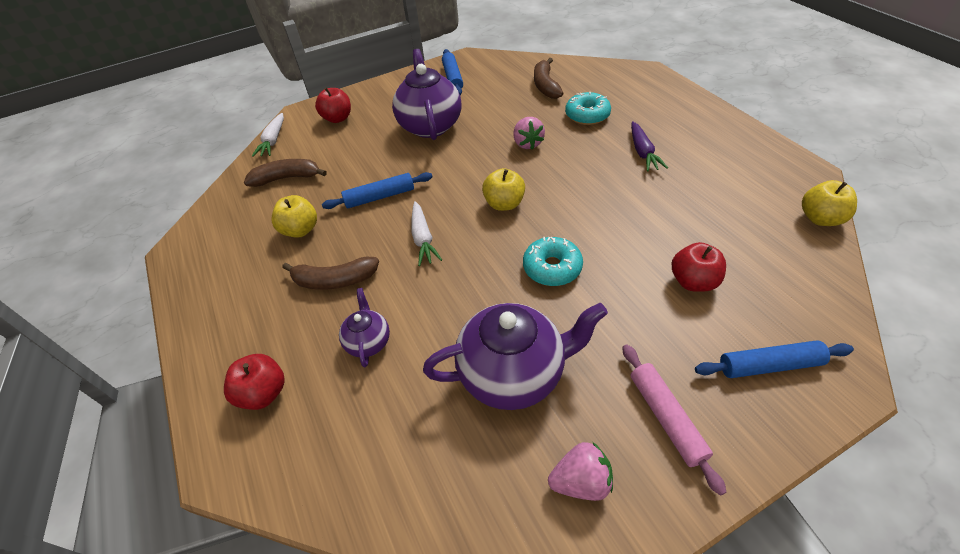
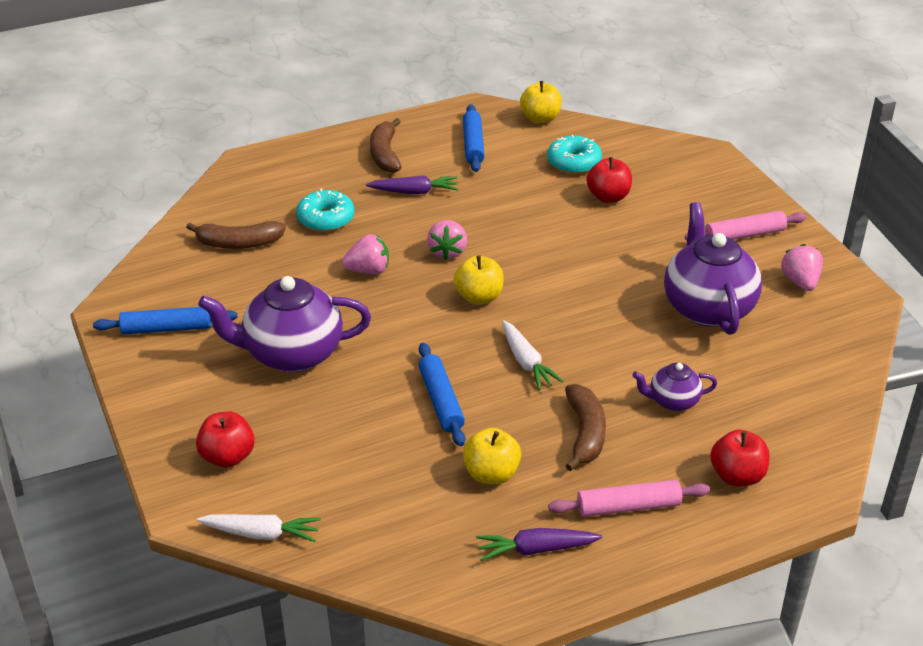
camera: 90 degrees left, 10 degrees down
(222, 259) = (536, 549): none -> purple carrot
(248, 311) = (628, 506): none -> pink rolling pin
(287, 178) = (372, 502): brown banana -> brown banana (385, 154)
(423, 238) = (526, 362): white carrot -> white carrot turned 75 degrees clockwise
(552, 268) = (583, 273): turquoise donut -> turquoise donut (574, 163)
(562, 180) = (447, 252): none -> pink strawberry
(769, 365) = (695, 180): blue rolling pin -> blue rolling pin (473, 145)

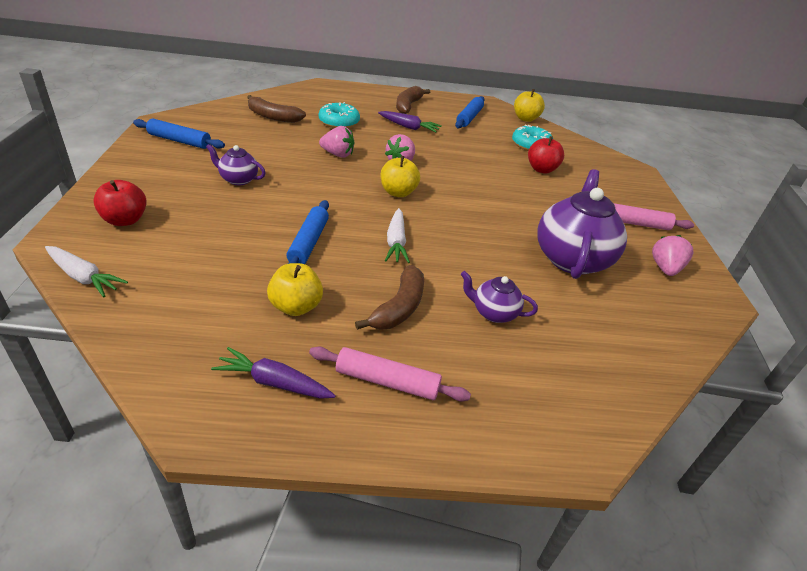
camera: 20 degrees right, 0 degrees up
(292, 354) = (238, 179): purple teapot -> purple teapot, size x0.50
(737, 476) = (510, 398): red apple -> none

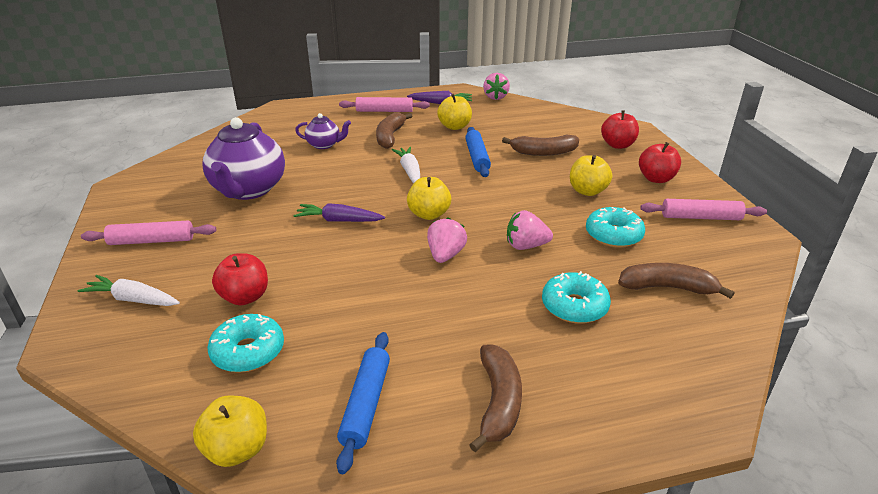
camera: 170 degrees right, 5 degrees down
(83, 277) = (587, 117): white carrot -> white carrot (133, 299)
(156, 175) = (656, 179): none -> red apple
(179, 141) = (700, 217): blue rolling pin -> pink rolling pin
(225, 231) = (543, 152): none -> brown banana
(238, 179) = (587, 191): purple teapot -> yellow apple
(265, 146) = (613, 235): none -> turquoise donut
(408, 127) = (466, 331): purple carrot -> purple carrot (339, 220)
(665, 268) = (155, 199): pink strawberry -> pink strawberry (495, 97)

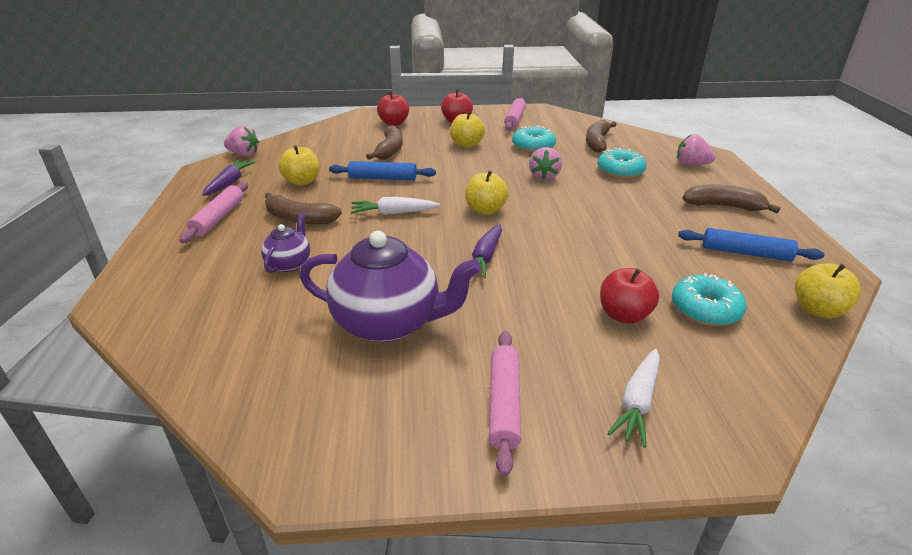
camera: 80 degrees left, 0 degrees up
(445, 255) = (555, 208): pink strawberry -> pink strawberry (691, 164)

